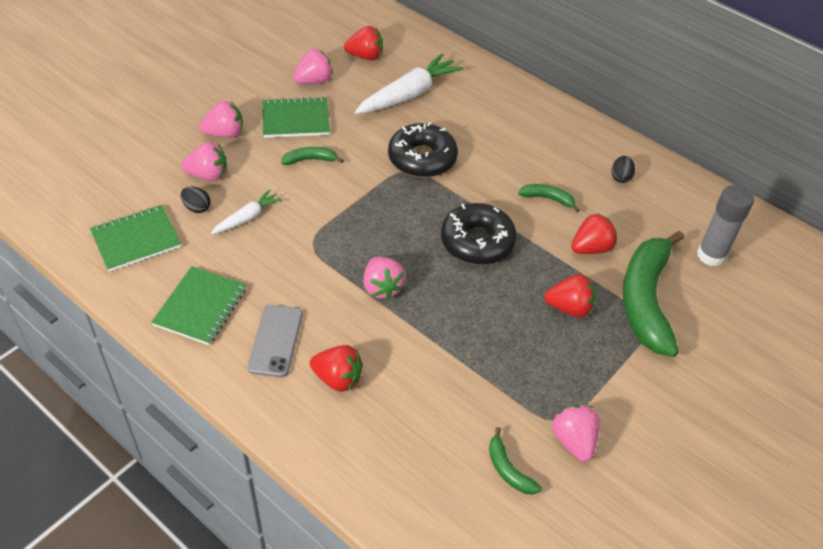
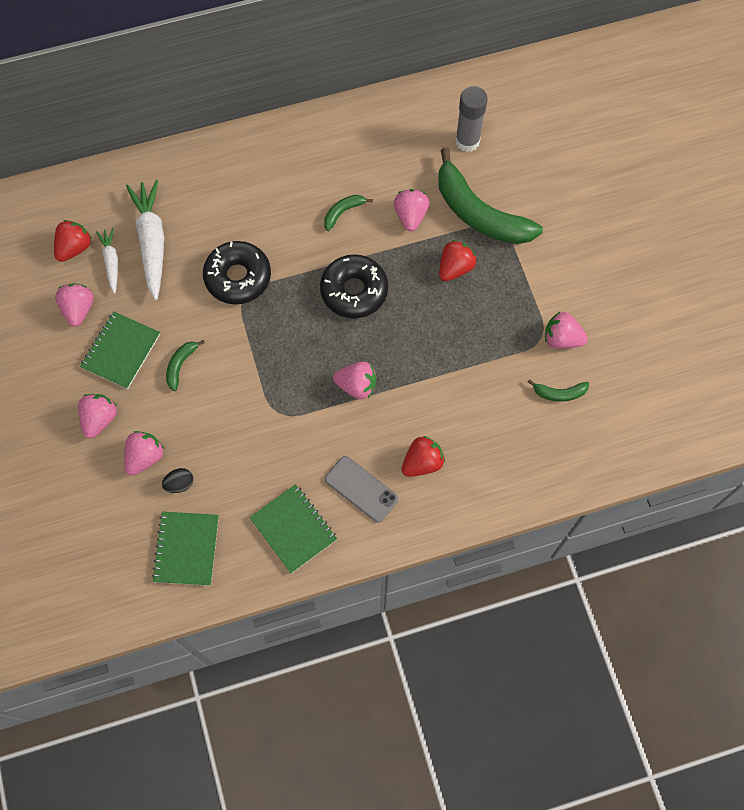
camera: 55 degrees left, 20 degrees up
(247, 218) = (218, 449): white carrot -> white carrot (111, 262)
(591, 248) = (410, 216): red strawberry -> pink strawberry
(620, 177) = (354, 146): black egg -> none

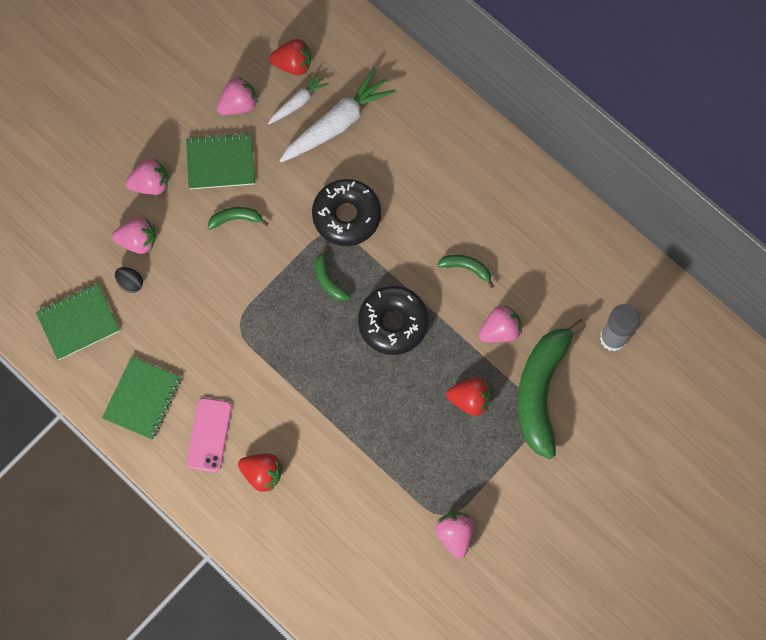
camera: 60 degrees right, 5 degrees up
(356, 386) = (302, 377): pink strawberry -> none
(361, 489) = (209, 435): grey phone -> pink phone
(559, 393) = (398, 560): green banana -> green banana (329, 280)

